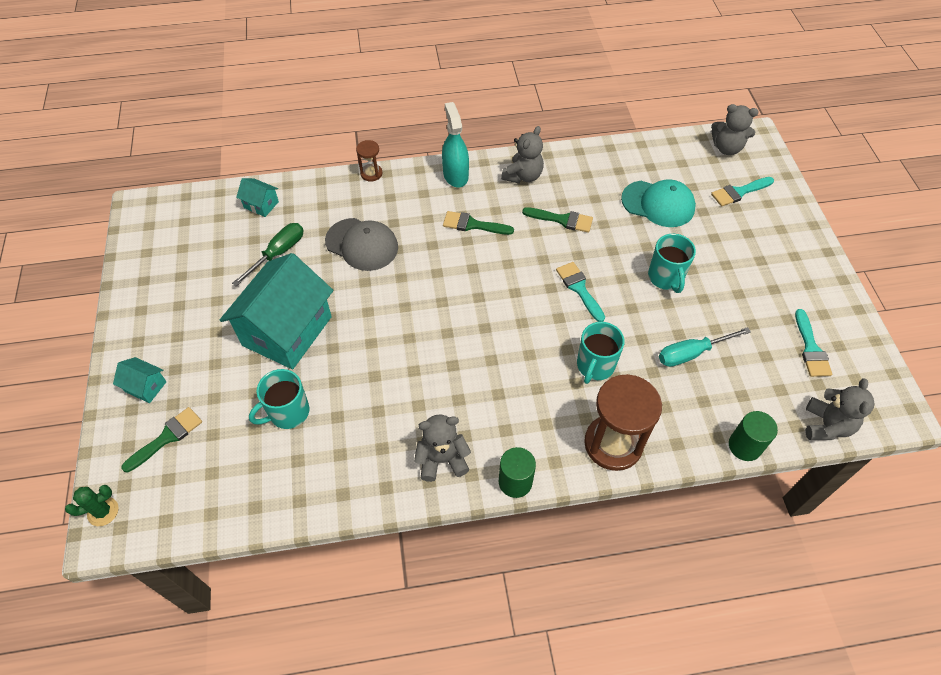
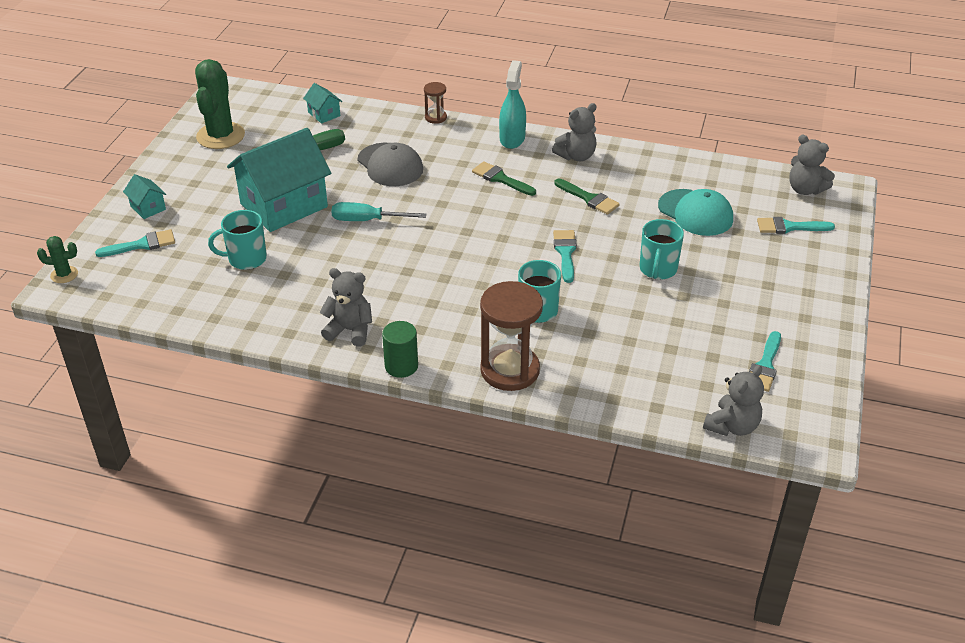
camera: 25 degrees right, 15 degrees down
(167, 437) = (142, 245): green brush -> turquoise brush
(170, 267) = (220, 136): none -> green cactus
(691, 353) = (638, 331): turquoise screwdriver -> turquoise screwdriver (367, 220)
(744, 446) = (635, 413): green cylinder -> none

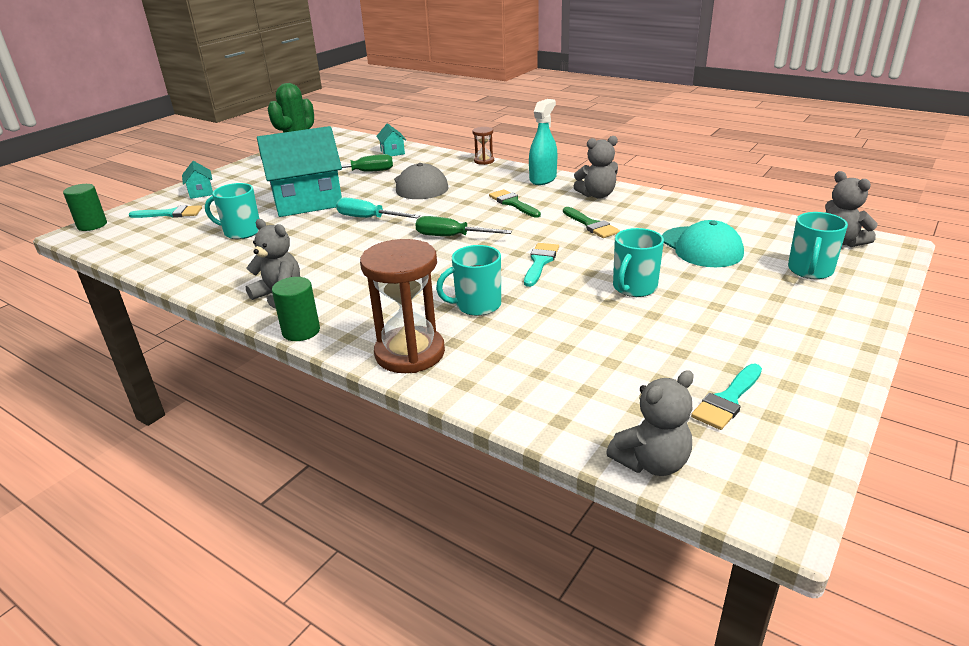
camera: 20 degrees right, 10 degrees down
(64, 275) = (92, 225): green cactus -> green cylinder
(466, 233) = (451, 237): none -> green screwdriver
(789, 227) = (810, 270): turquoise brush -> turquoise mug

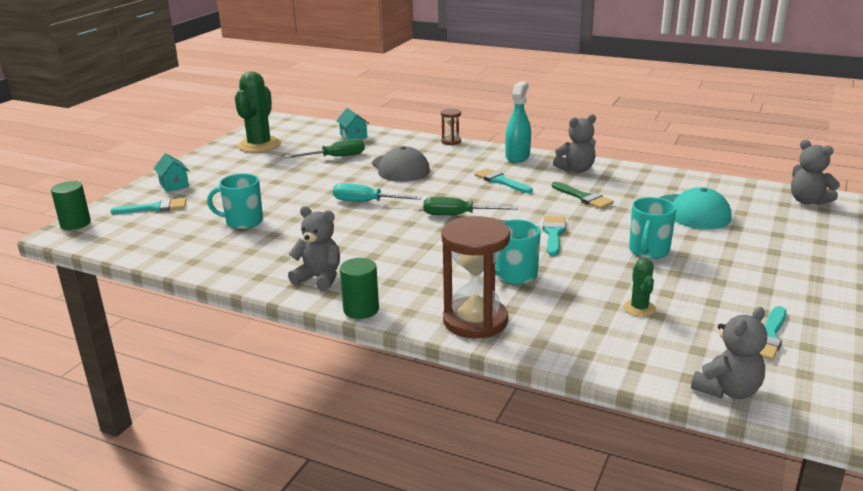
camera: 10 degrees left, 5 degrees down
(307, 202) = (294, 189): turquoise house -> none
(513, 203) = (500, 181): green brush -> turquoise brush
(594, 353) = (639, 308): none -> green cactus
(810, 270) = (792, 227): turquoise mug -> none

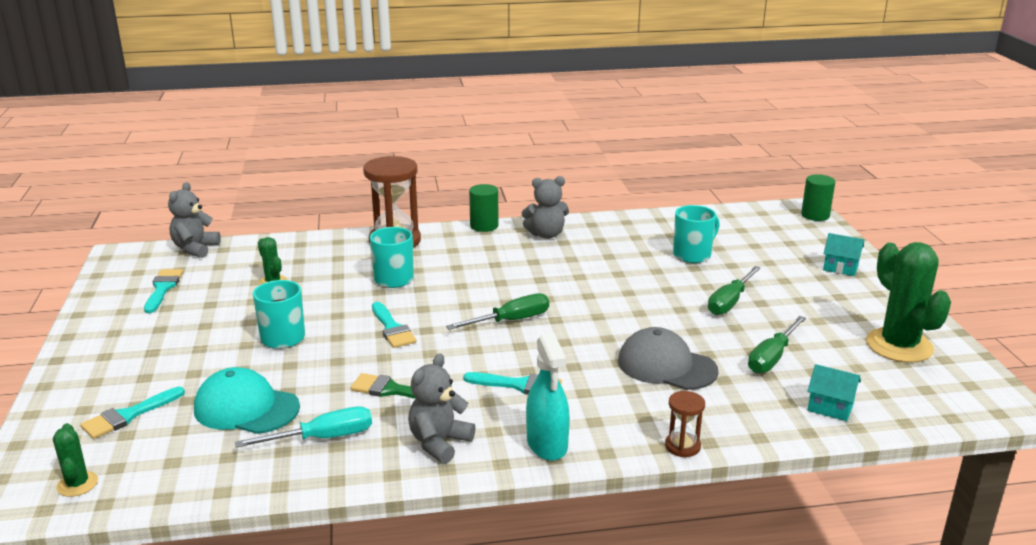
camera: 145 degrees right, 0 degrees up
(155, 208) = (794, 244): turquoise brush -> turquoise brush (128, 415)
(293, 186) = (730, 302): none -> green screwdriver
(366, 202) = (624, 307): turquoise screwdriver -> turquoise screwdriver (323, 438)
(808, 201) = (77, 484): grey teddy bear -> green cactus

